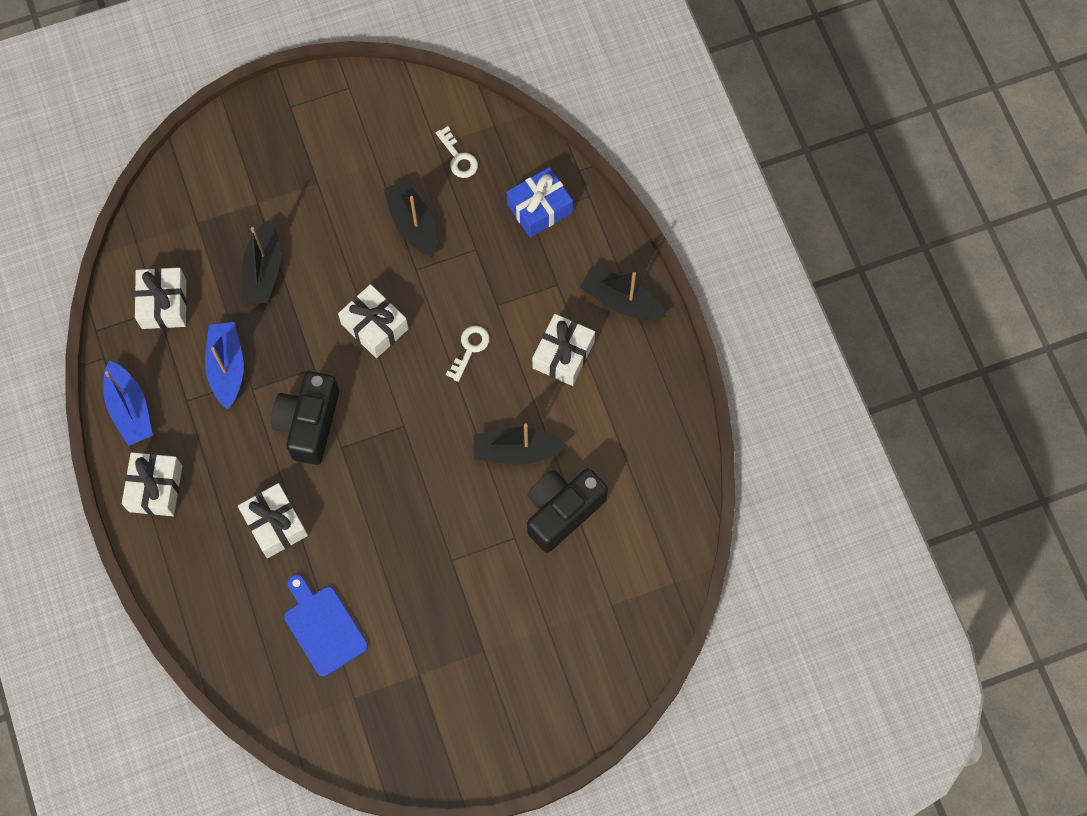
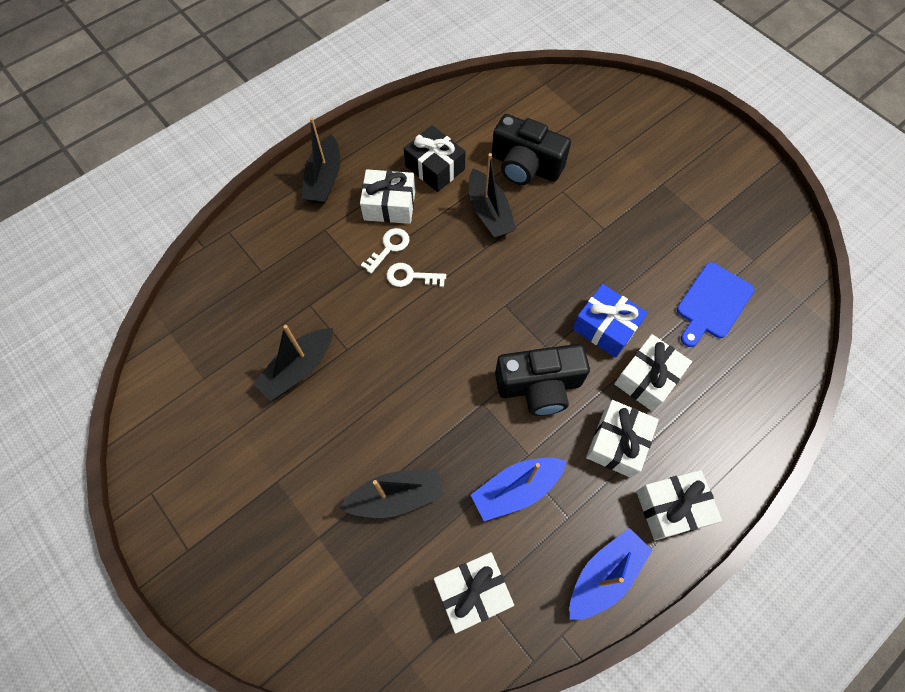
camera: 110 degrees left, 5 degrees down
(374, 326) = (419, 364): white gift -> white gift (617, 443)
(458, 157) = (214, 352): white key -> white key (389, 247)
(539, 208) = (252, 266): blue gift -> blue gift (605, 327)
(595, 416) = (435, 167): none -> black gift

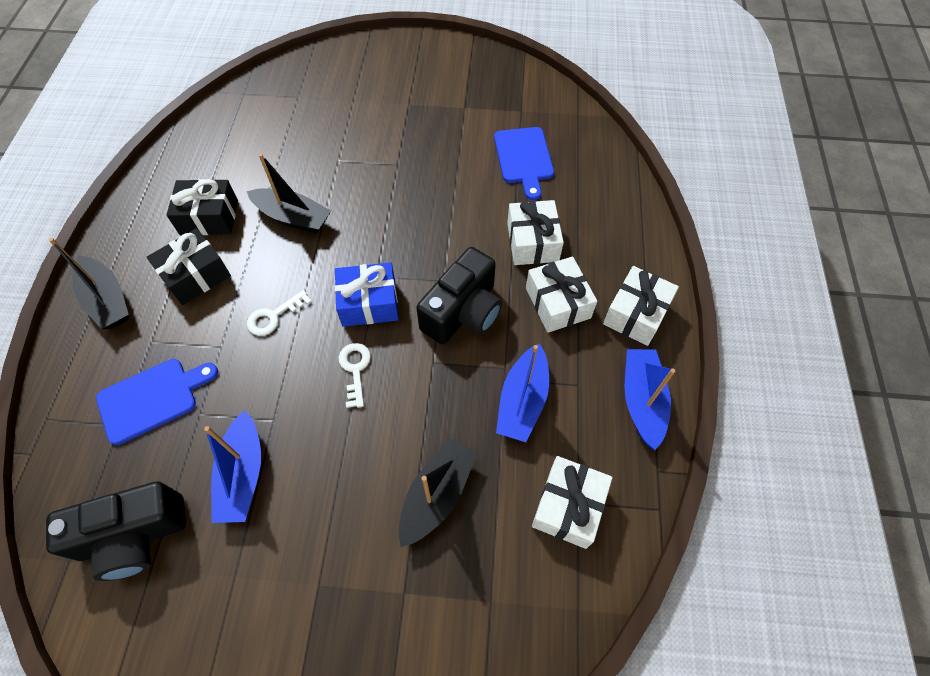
camera: 45 degrees left, 5 degrees down
(293, 270) = (152, 398): none -> blue cutting board
(299, 368) = (243, 474): black boat -> blue boat
(389, 205) = (196, 275): white gift -> black gift
(389, 247) = (230, 309): white key -> white key (355, 369)
(525, 166) = (288, 163): black camera -> black camera (134, 536)
(605, 327) = (468, 231): blue gift -> blue gift (369, 303)

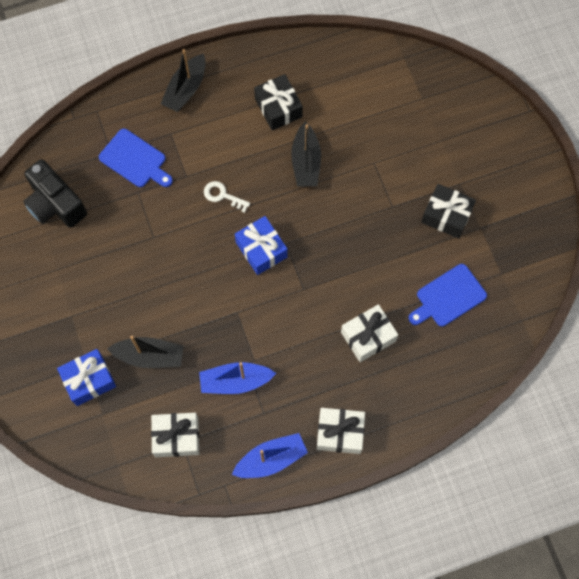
camera: 65 degrees right, 10 degrees up
(196, 275) = (229, 129): black gift -> black gift (446, 215)
(243, 474) = (113, 240): blue boat -> none
(355, 369) = (209, 266): white key -> none
(430, 600) = (89, 380): none -> blue gift
(463, 312) = (284, 314): black camera -> none
(557, 303) = (322, 375): white gift -> none

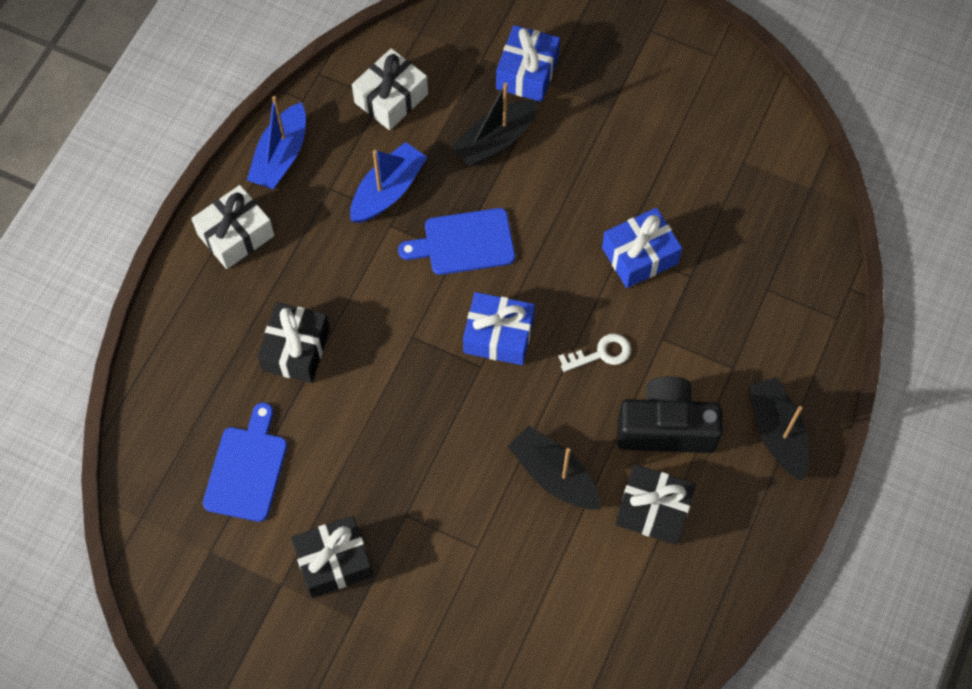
camera: 135 degrees right, 5 degrees down
(55, 204) = (755, 189): black camera -> black camera (666, 427)
(135, 160) = (734, 305): blue cutting board -> blue cutting board (464, 242)
(149, 225) = (639, 255): none -> blue gift
(368, 336) = (296, 349): white gift -> black gift

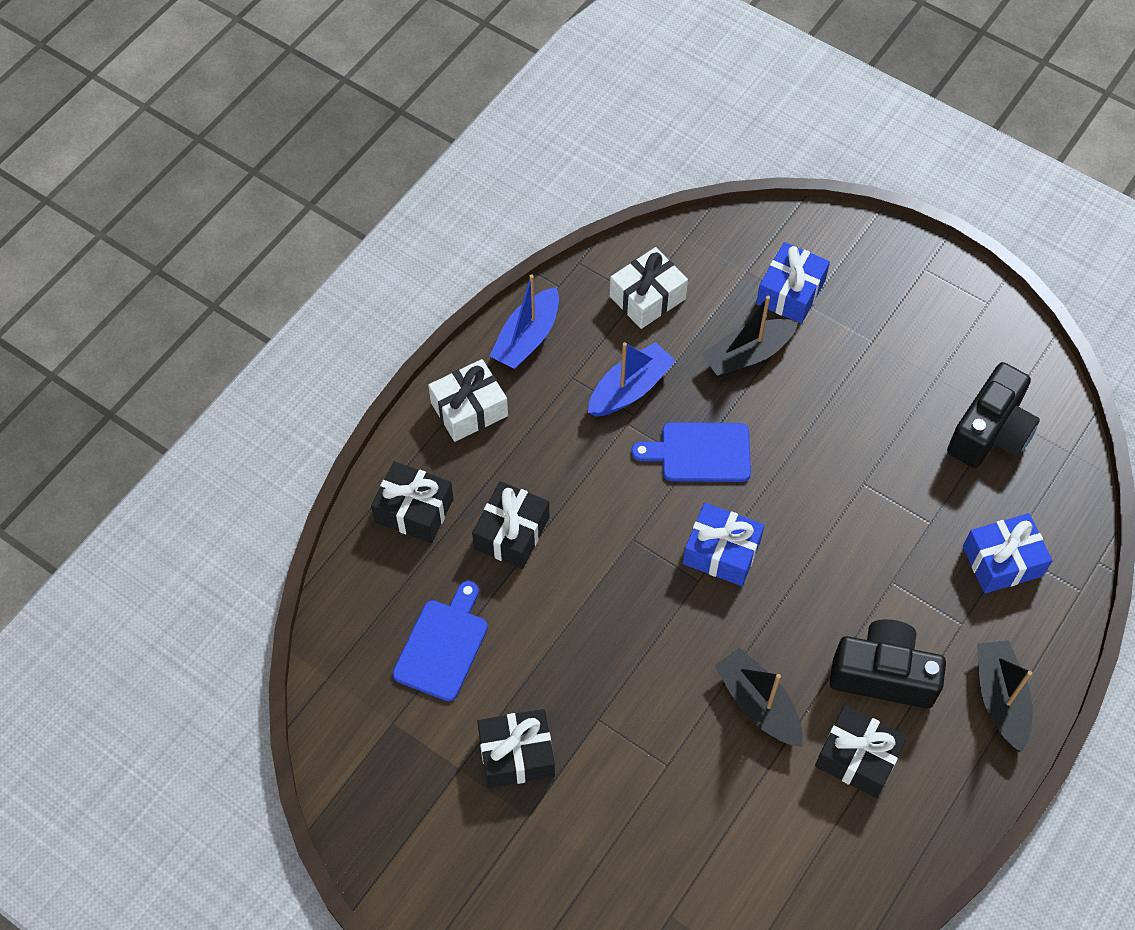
camera: 10 degrees right, 5 degrees down
(198, 342) = (414, 510): none -> black gift
(601, 353) = (826, 587): white key -> none
(639, 255) = (880, 494): blue gift -> blue gift (1002, 561)
(733, 180) = (990, 432): none -> black camera

